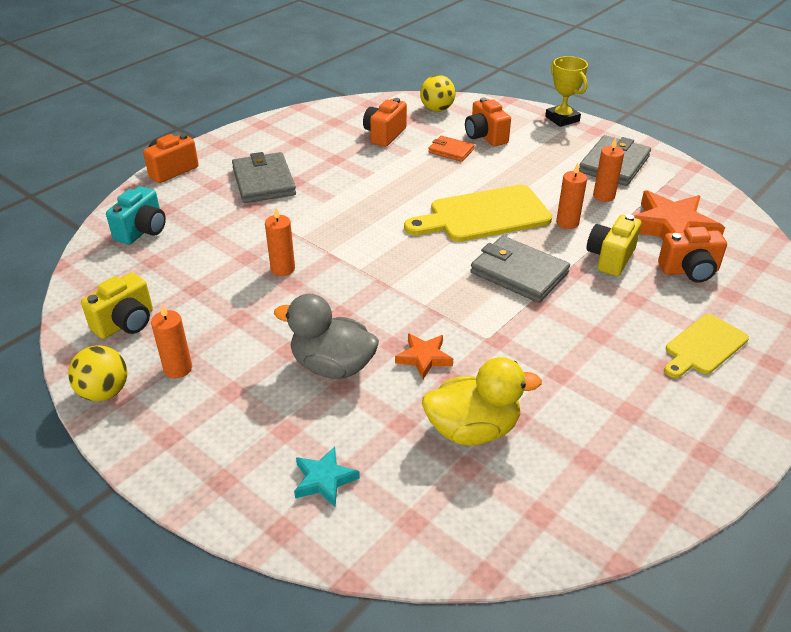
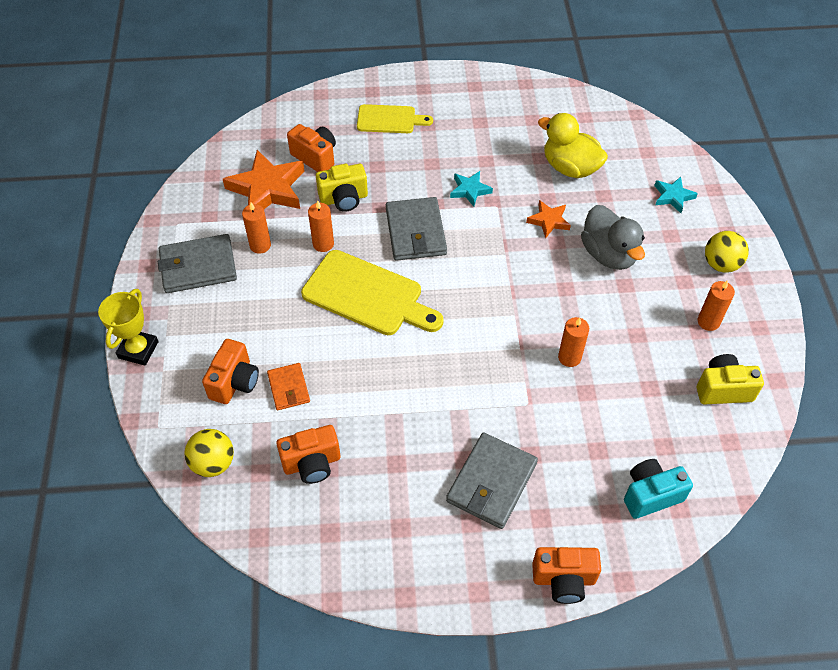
camera: 135 degrees left, 15 degrees up
(104, 392) = (767, 337): yellow ball -> yellow ball (721, 264)
(530, 335) = (470, 190): none -> turquoise star

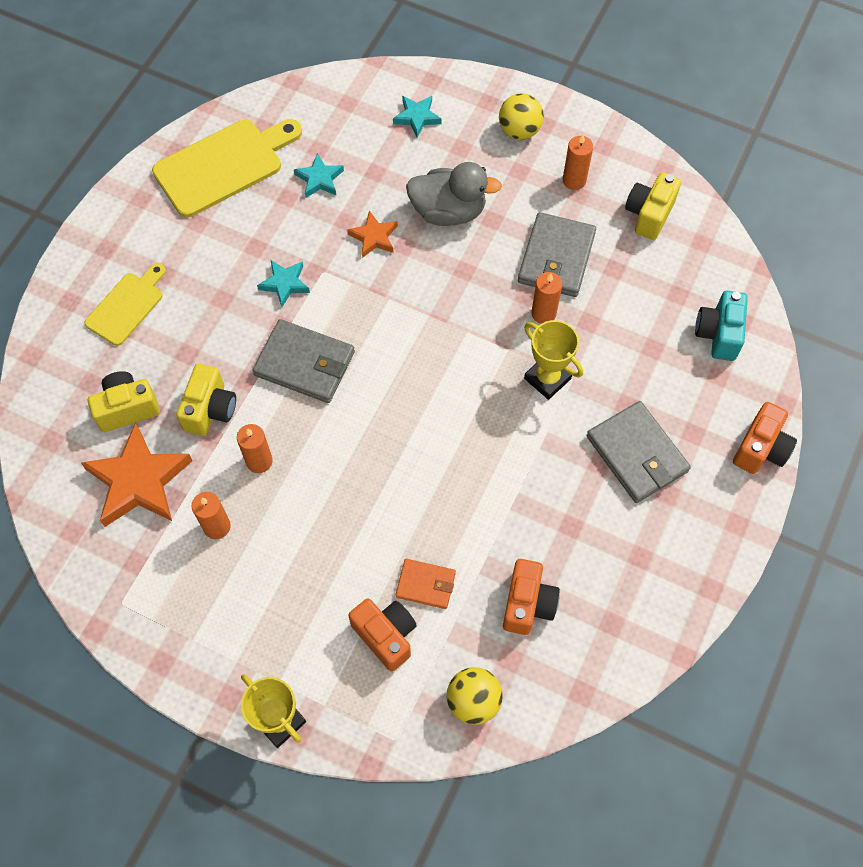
camera: 60 degrees left, 10 degrees up
(198, 267) = (203, 606): grey wallet -> grey wallet (556, 258)
(315, 157) = (127, 408): orange camera -> yellow camera
(367, 295) = (357, 452): yellow cutting board -> yellow cutting board (224, 165)
(514, 387) = (547, 378): none -> yellow trophy
(570, 167) = (319, 179): yellow duck -> turquoise star

